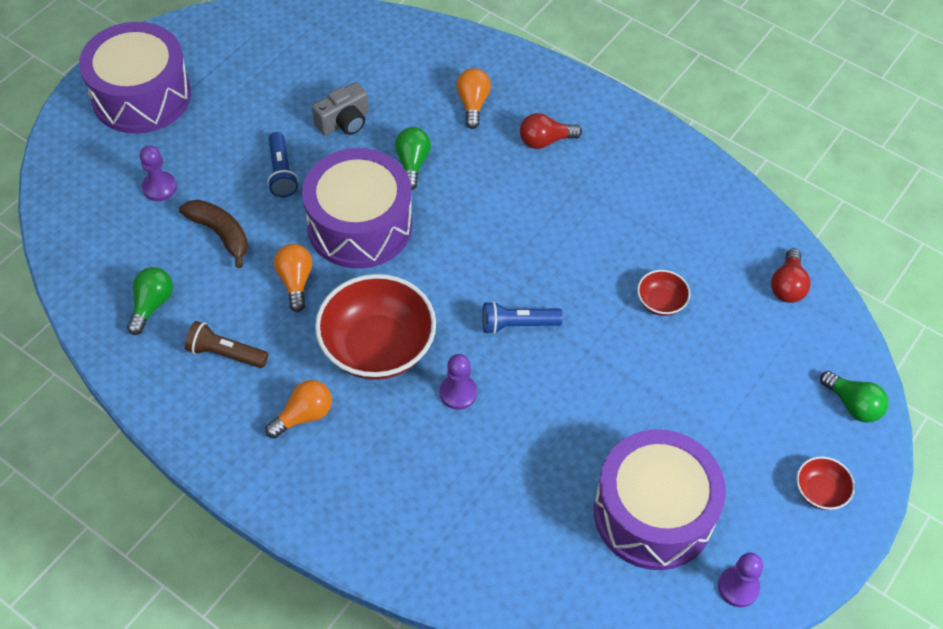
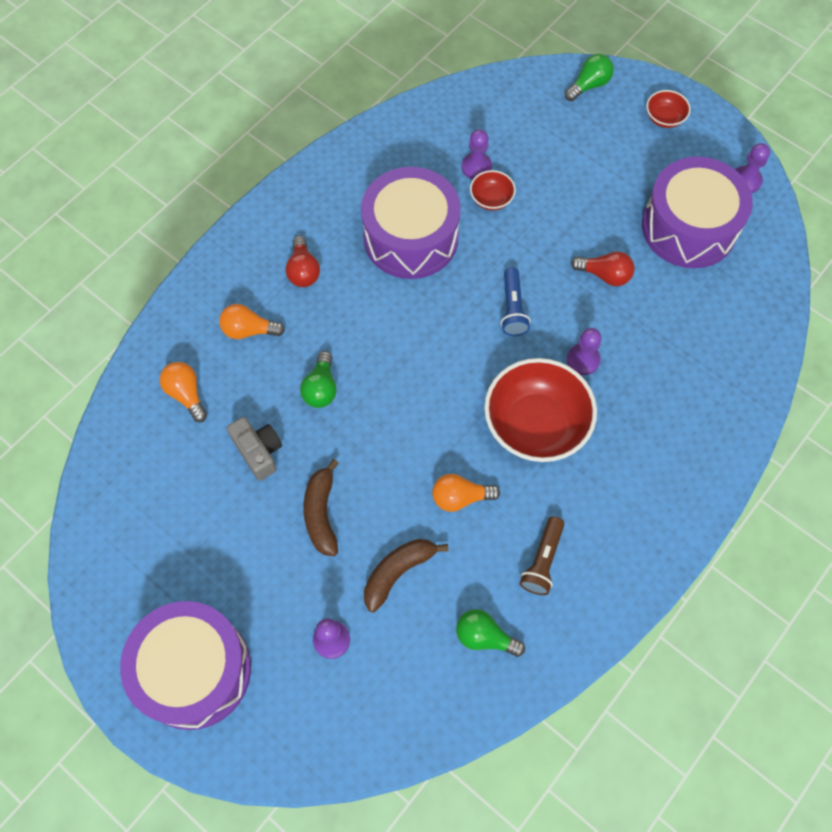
camera: 85 degrees left, 10 degrees up
(281, 172) = (321, 513): blue flashlight -> brown banana
(304, 415) = (609, 488): orange light bulb -> orange light bulb (186, 394)
(360, 225) = (394, 438): purple drum -> purple drum (411, 237)
(412, 164) = (321, 388): green light bulb -> green light bulb turned 90 degrees counterclockwise
(703, 287) = (476, 167): none -> purple pawn
(787, 286) = (477, 109): red light bulb -> red light bulb (604, 275)

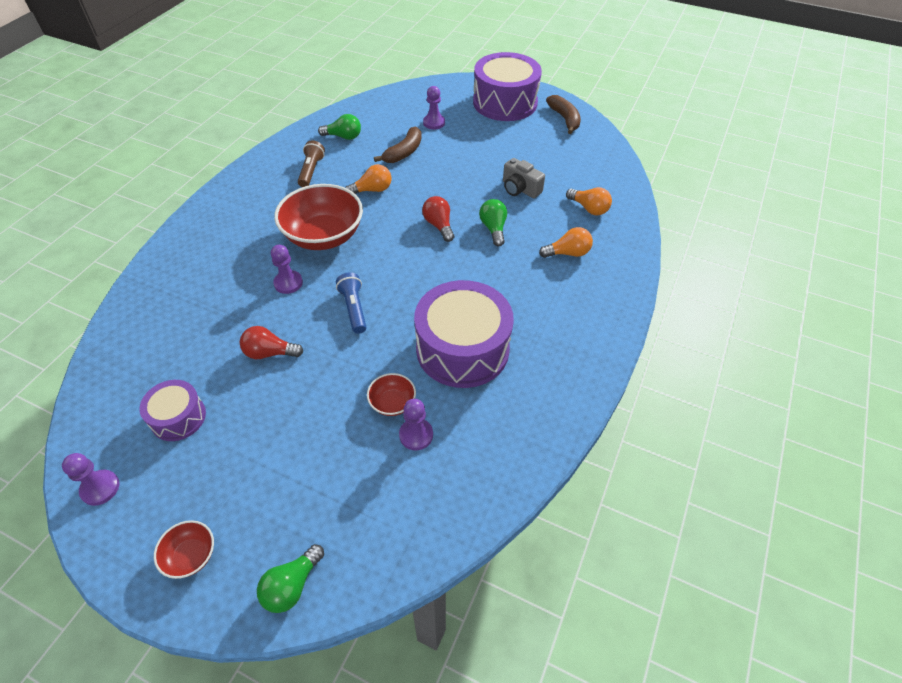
camera: 165 degrees right, 15 degrees down
(303, 270) = (547, 302): red light bulb -> red light bulb (439, 225)
(321, 513) = (463, 168): brown banana -> brown banana (564, 119)
(689, 227) = (178, 417): purple drum -> purple drum, size x0.52

